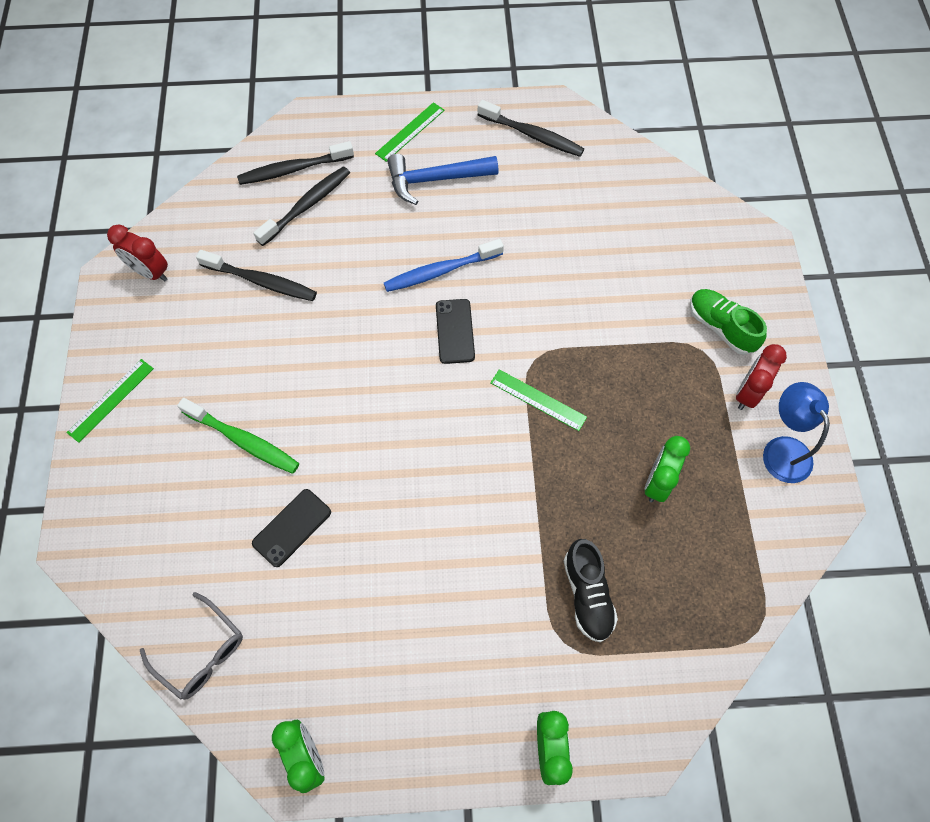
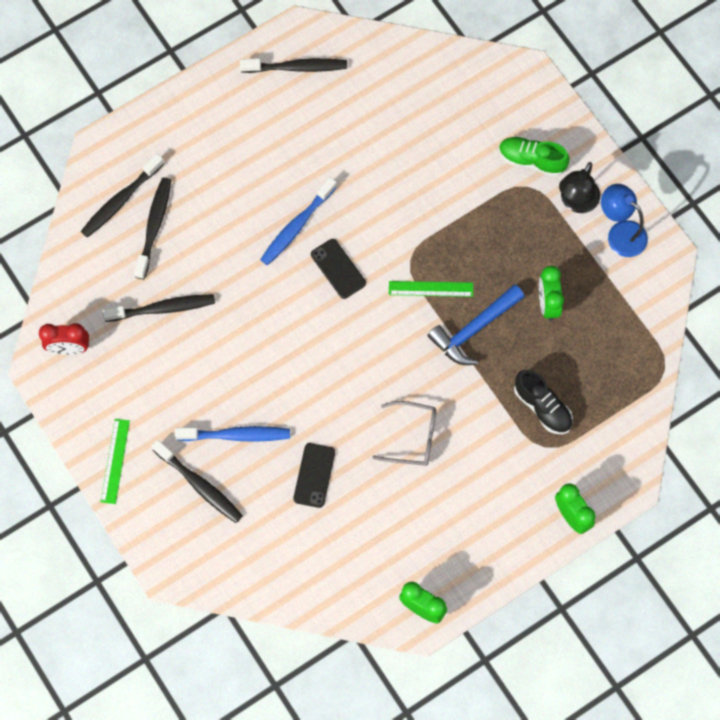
camera: 30 degrees left, 5 degrees up
(171, 471) = (199, 485): none -> black toothbrush
(201, 653) = (309, 588): grey glasses -> grey glasses (413, 437)
(243, 440) = (236, 435): green toothbrush -> blue toothbrush
(410, 132) = (194, 116): green ruler -> none
(435, 180) = (243, 149): blue hammer -> blue hammer (474, 329)
(747, 393) = (576, 203): red clock -> black lamp

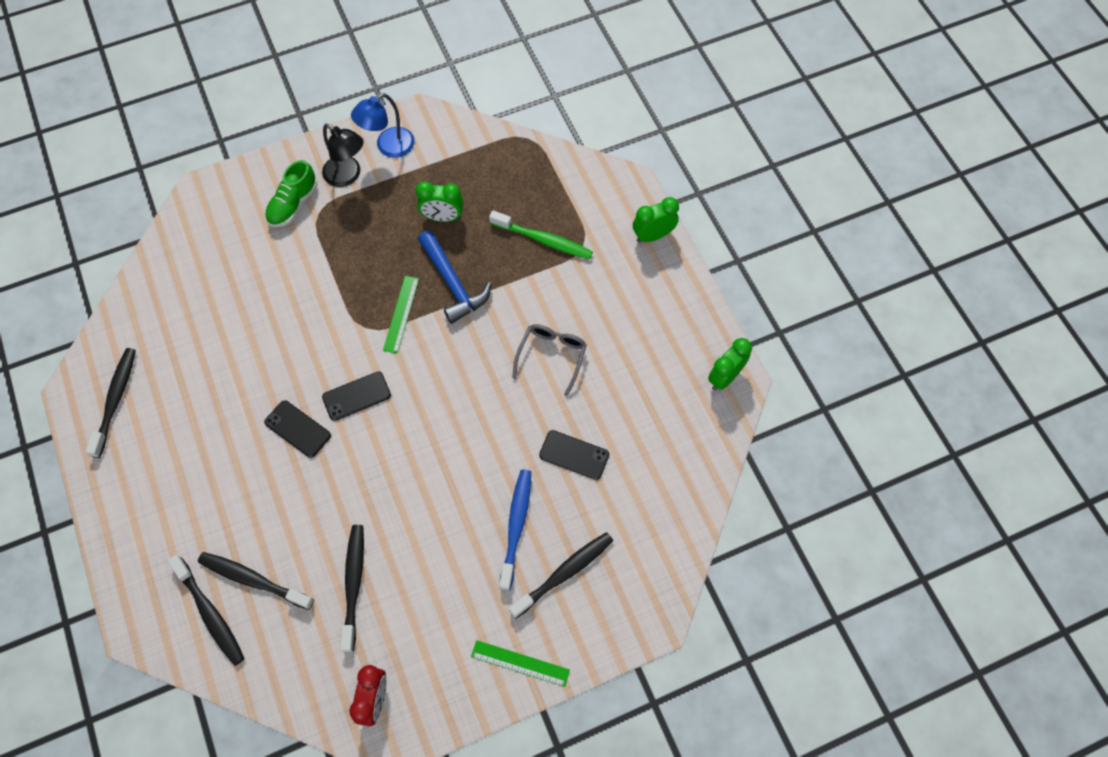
camera: 80 degrees left, 5 degrees down
(297, 226) = (297, 429): blue toothbrush -> black phone
(542, 407) = (543, 240): black shoe -> green toothbrush

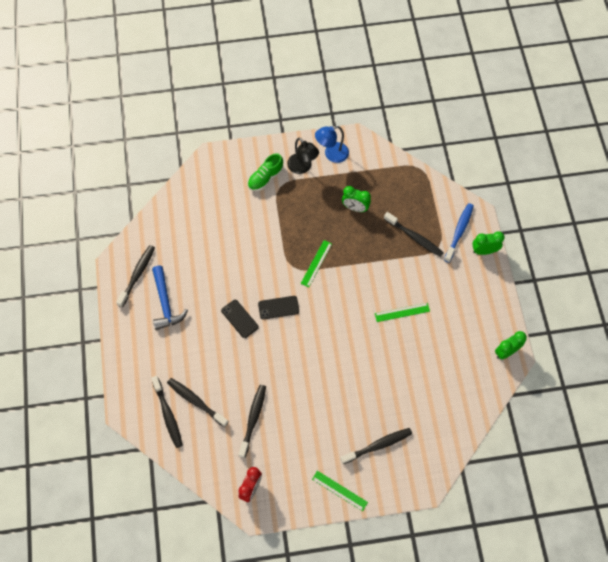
camera: 15 degrees right, 0 degrees up
(453, 283) = (352, 252): blue hammer -> blue hammer (165, 303)
(516, 526) = (356, 410): blue toothbrush -> blue toothbrush (459, 232)
(543, 240) = (414, 237): green toothbrush -> black toothbrush
(552, 356) = (402, 312): grey glasses -> green ruler
(574, 455) = (401, 376): black phone -> none

